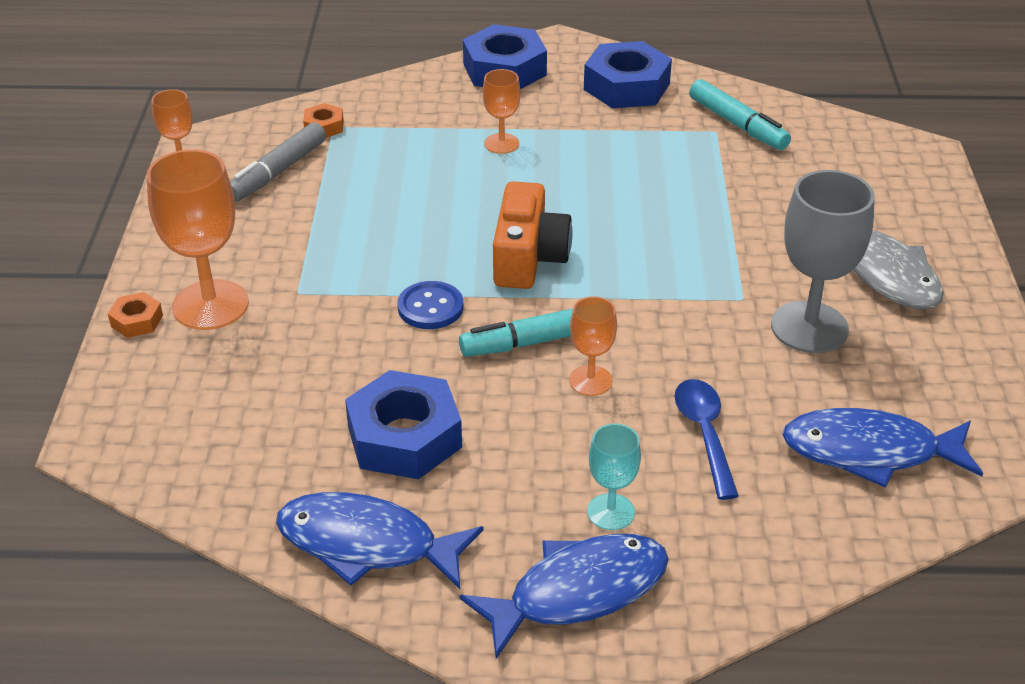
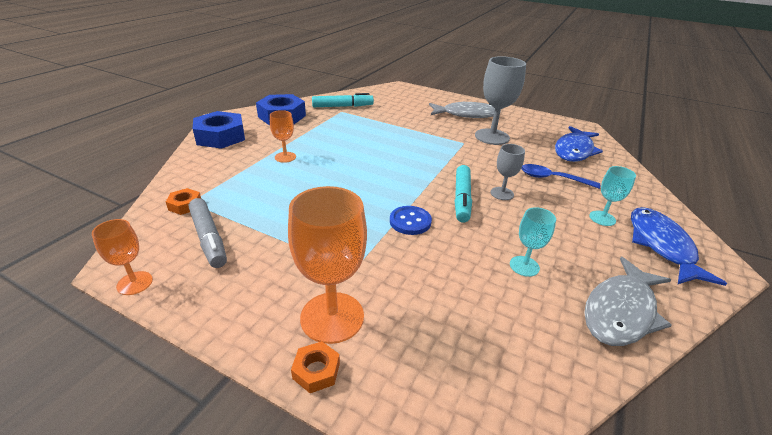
camera: 65 degrees left, 5 degrees down
(367, 544) = (620, 311): blue fish -> grey fish
(404, 437) = (524, 266): blue nut -> turquoise goblet
(528, 257) = (391, 180): orange camera -> none
(590, 381) = (502, 193): orange goblet -> grey goblet

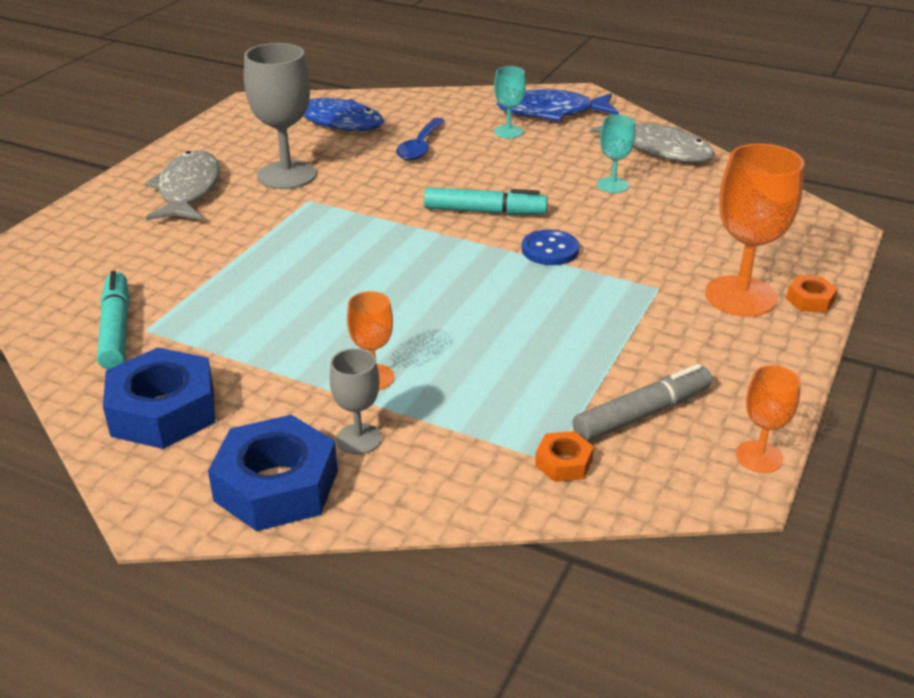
camera: 90 degrees left, 0 degrees up
(502, 193) = (466, 183): grey goblet -> grey goblet (358, 439)

